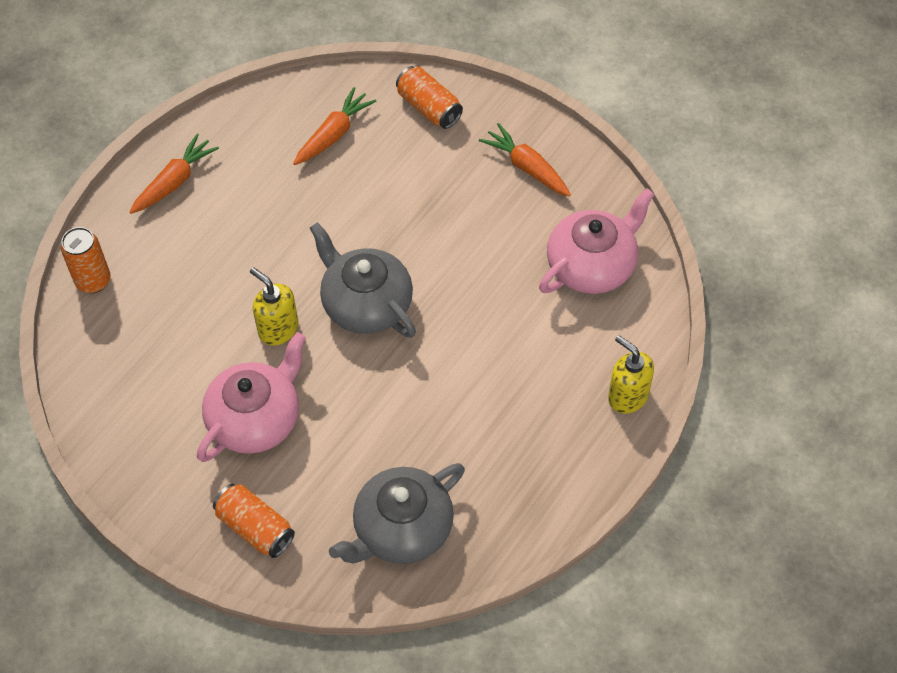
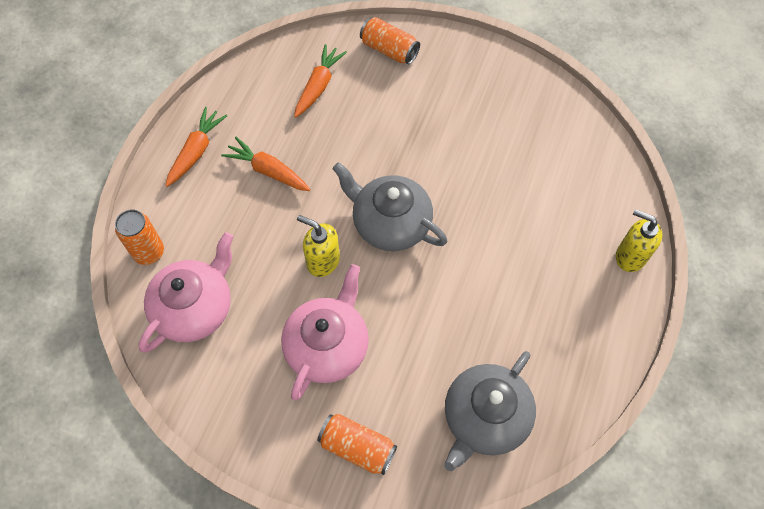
camera: 15 degrees left, 5 degrees up
(527, 167) = (483, 83): orange carrot -> orange carrot (268, 171)
(592, 265) = (563, 152): pink teapot -> pink teapot (195, 308)

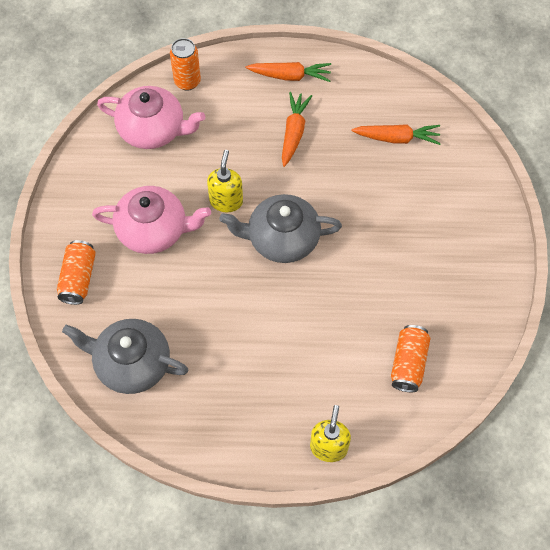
camera: 70 degrees right, 0 degrees up
(389, 50) = (465, 180): orange can -> orange can (408, 363)
(390, 223) = (282, 239): grey teapot -> grey teapot turned 105 degrees counterclockwise

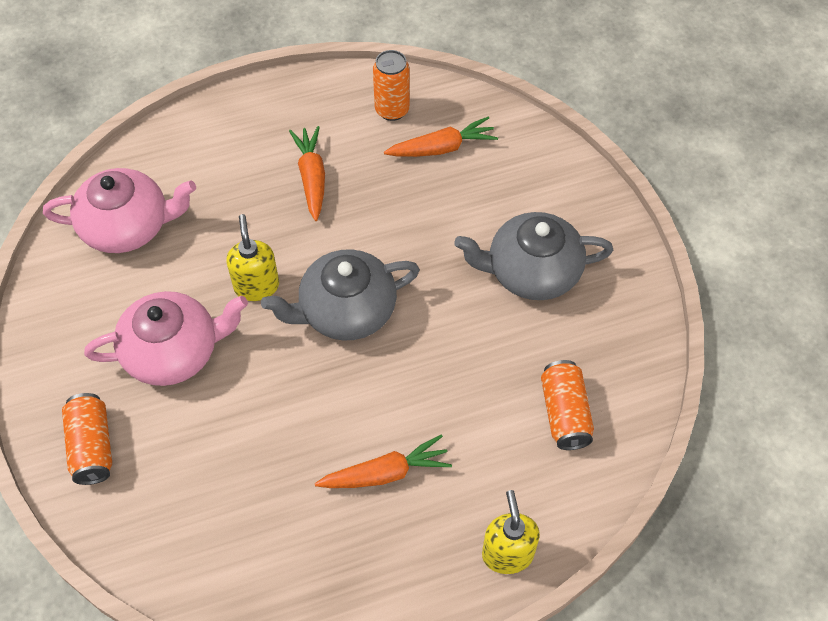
camera: 20 degrees left, 5 degrees down
(131, 363) = (205, 535): grey teapot -> grey teapot (531, 272)
(187, 81) = (152, 155): orange can -> orange can (392, 110)
(290, 76) = (282, 112): orange carrot -> orange carrot (386, 473)

